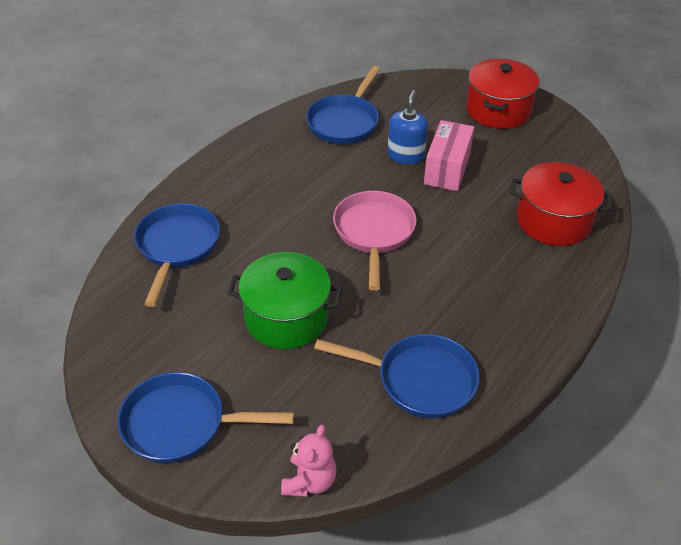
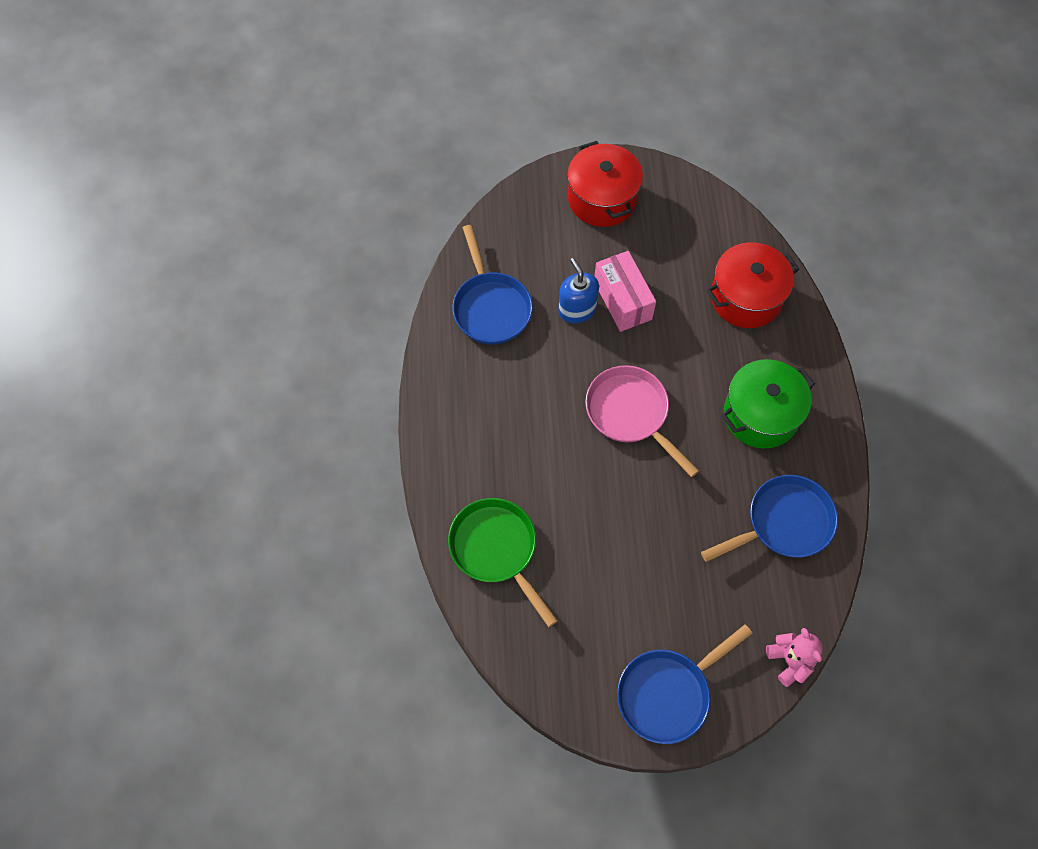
camera: 40 degrees left, 20 degrees up
(177, 247) = (496, 550): blue pan -> green pan
(286, 317) = (646, 546): green pot -> green pot (760, 414)

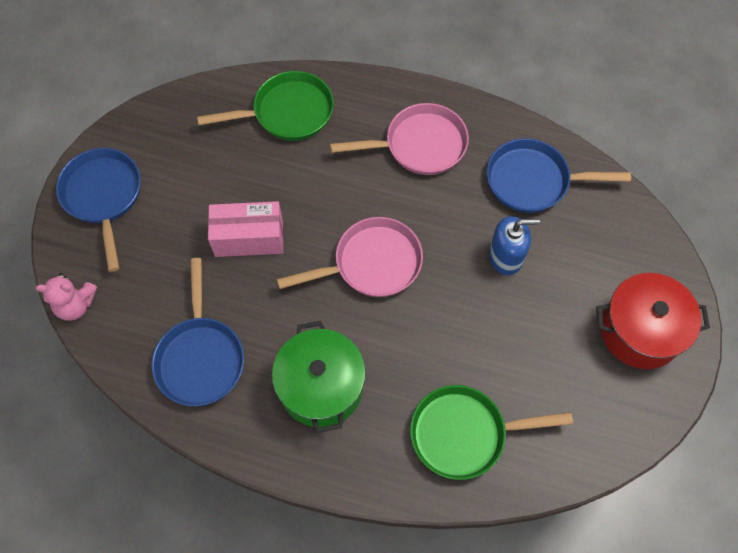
camera: 110 degrees right, 0 degrees up
(488, 413) = (419, 145): none -> pink pan
(622, 300) = (502, 304): pink box -> pink box (249, 238)
(746, 297) = (465, 433): red pot -> green pan

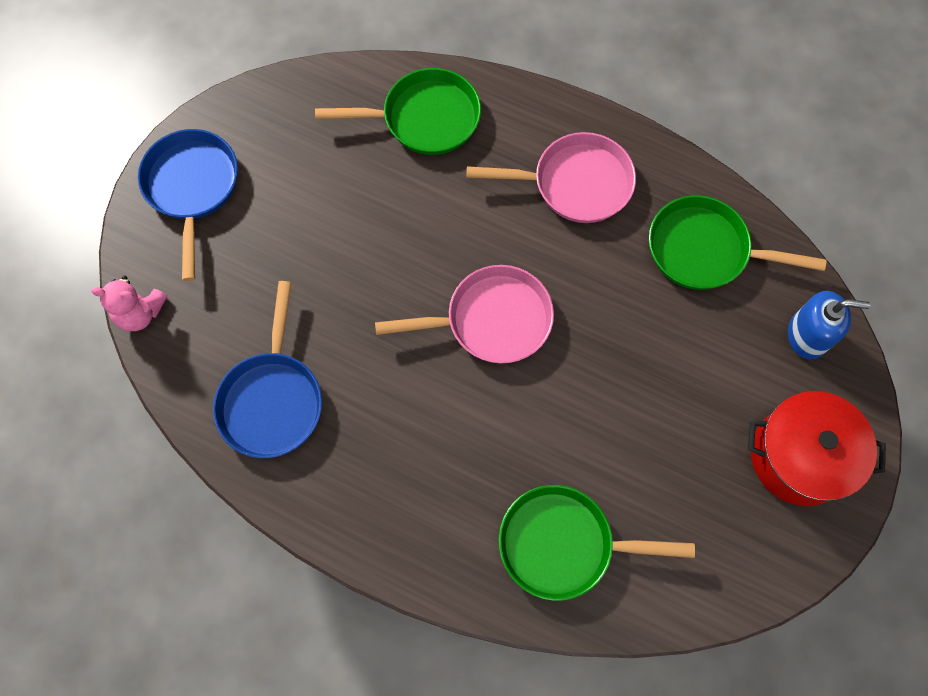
camera: 10 degrees right, 5 degrees up
(249, 238) = (352, 265): pink box -> none
(321, 386) = (406, 458): green pot -> none
(505, 257) = (653, 338): blue soap dispenser -> blue soap dispenser (807, 336)
(533, 181) = (705, 250): blue pan -> green pan

